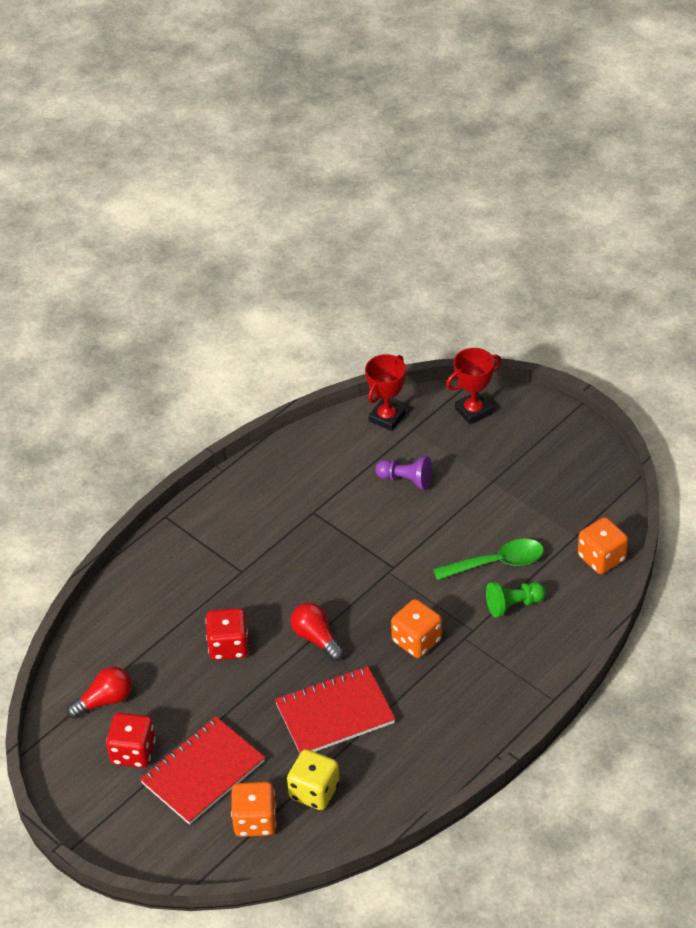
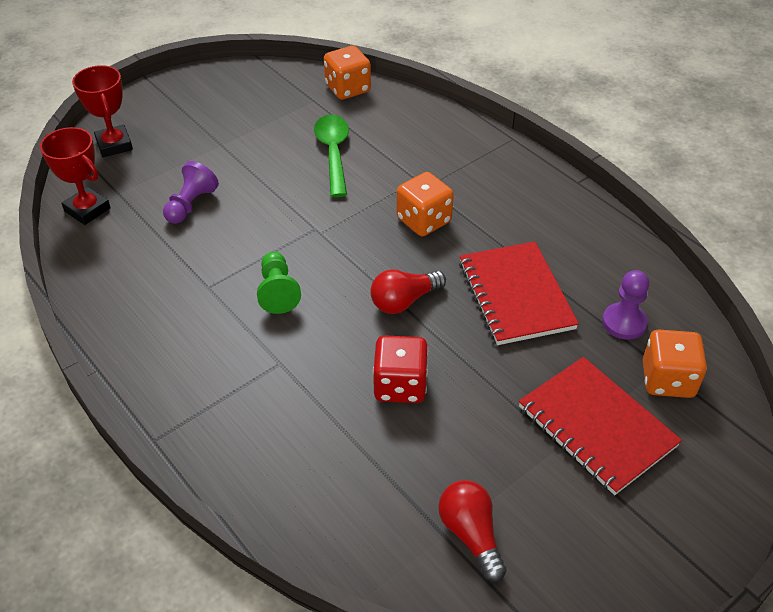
camera: 85 degrees left, 0 degrees up
(133, 752) = (562, 503): red dice -> none
(314, 791) = (624, 322): yellow dice -> purple pawn
(513, 605) = (391, 149): green pawn -> green pawn (278, 291)

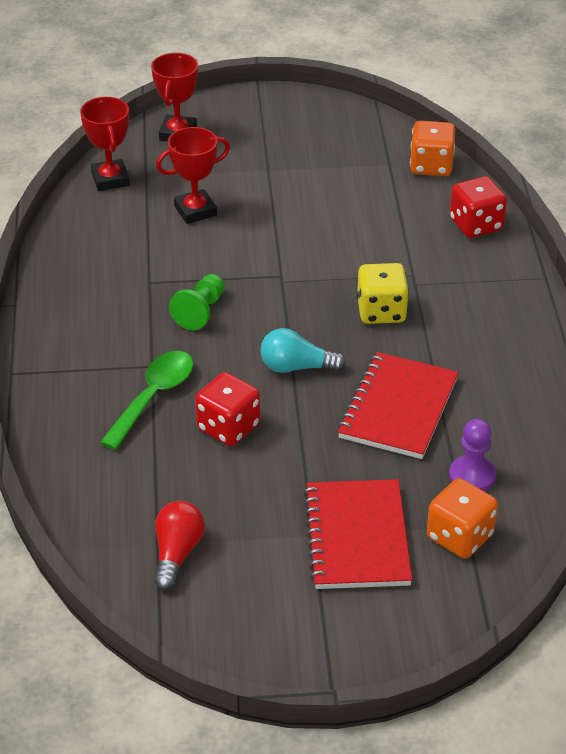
camera: 35 degrees right, 5 degrees down
(191, 204) = (195, 211): purple pawn -> red trophy
(333, 153) = (359, 219): green spoon -> green spoon (153, 397)
(404, 301) = (296, 367): red light bulb -> turquoise light bulb
(423, 220) = (381, 311): orange dice -> yellow dice
(425, 120) = (476, 225): none -> red dice

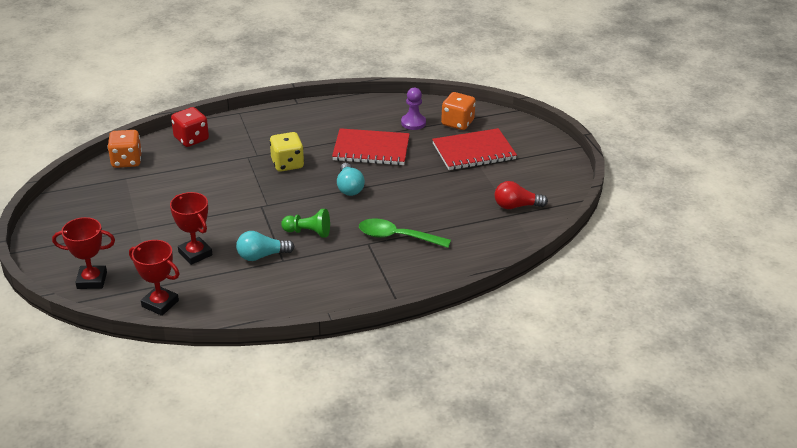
camera: 105 degrees left, 5 degrees down
(110, 179) = (160, 304): red trophy -> red trophy turned 60 degrees clockwise
(166, 265) = (262, 256): none -> turquoise light bulb
(228, 427) = (411, 204): red dice -> none

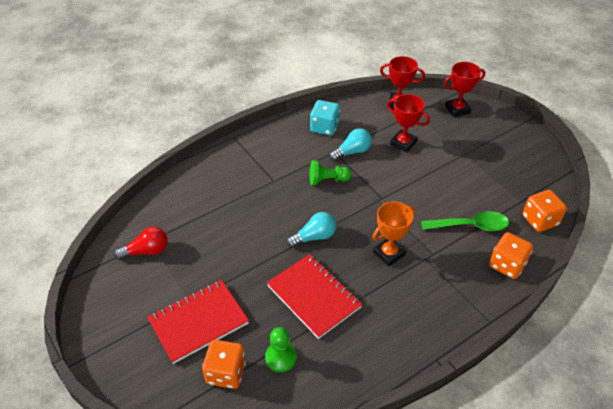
camera: 165 degrees right, 10 degrees up
(191, 139) = (507, 265): red dice -> orange dice
(277, 291) = (324, 127): none -> turquoise dice
(287, 164) = (389, 253): yellow dice -> orange trophy
(349, 187) = (314, 237): turquoise light bulb -> turquoise light bulb turned 90 degrees clockwise
(371, 149) = (313, 297): red notebook -> red notebook turned 60 degrees clockwise
(397, 237) = (251, 192): green spoon -> green spoon (470, 226)
(413, 123) = (281, 357): purple pawn -> green pawn

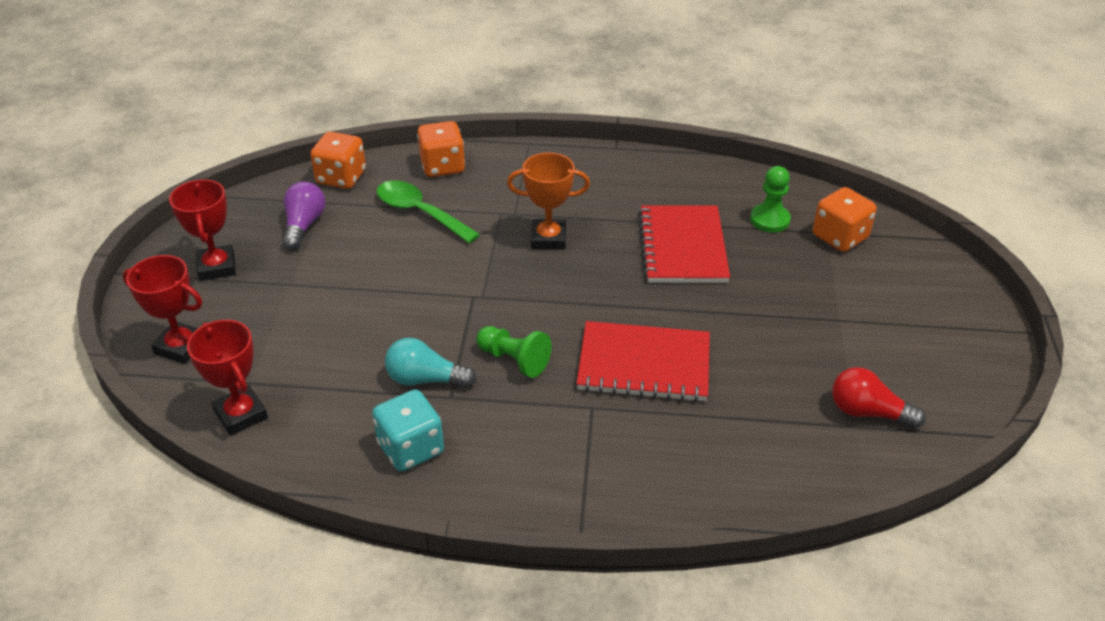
camera: 140 degrees left, 5 degrees down
(198, 322) = (842, 293): red notebook -> red notebook (644, 364)
(314, 237) = (616, 302): turquoise light bulb -> none
(403, 143) = (338, 347): red trophy -> red trophy (217, 267)
(507, 183) = (304, 225): none -> purple light bulb

